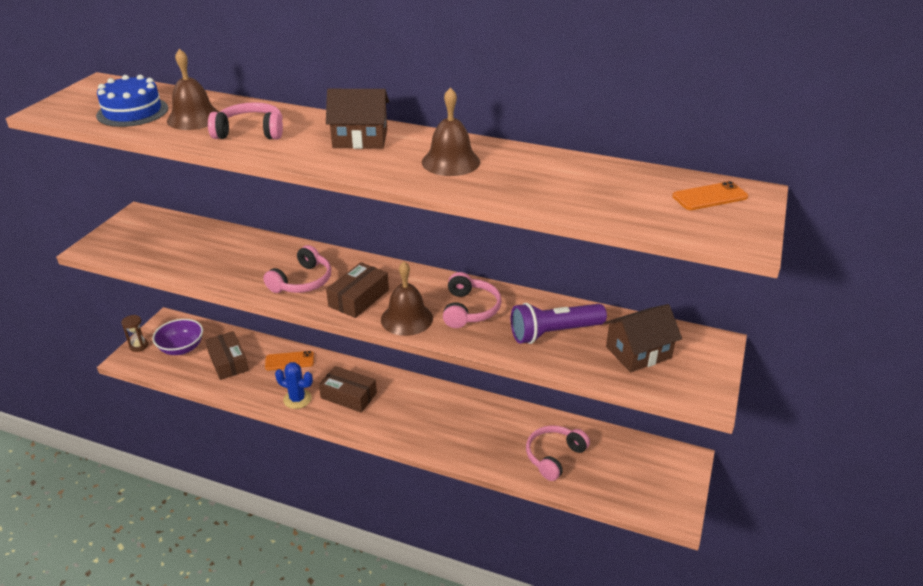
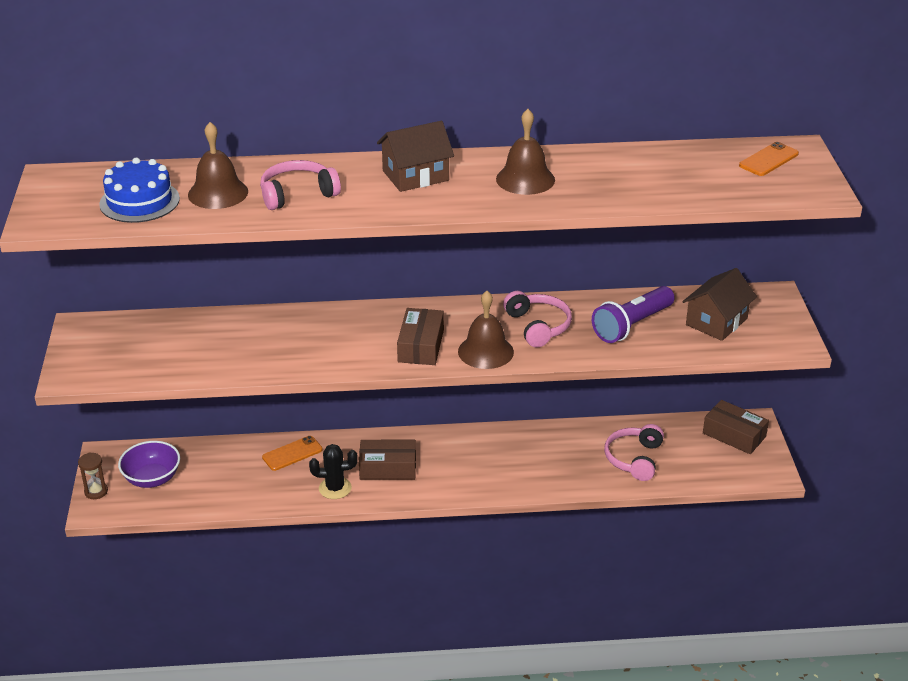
camera: 25 degrees left, 0 degrees up
(228, 362) = (222, 475): brown box -> brown box (734, 435)
(297, 399) = (335, 488): blue cactus -> black cactus
(302, 281) = (346, 346): pink headphones -> none

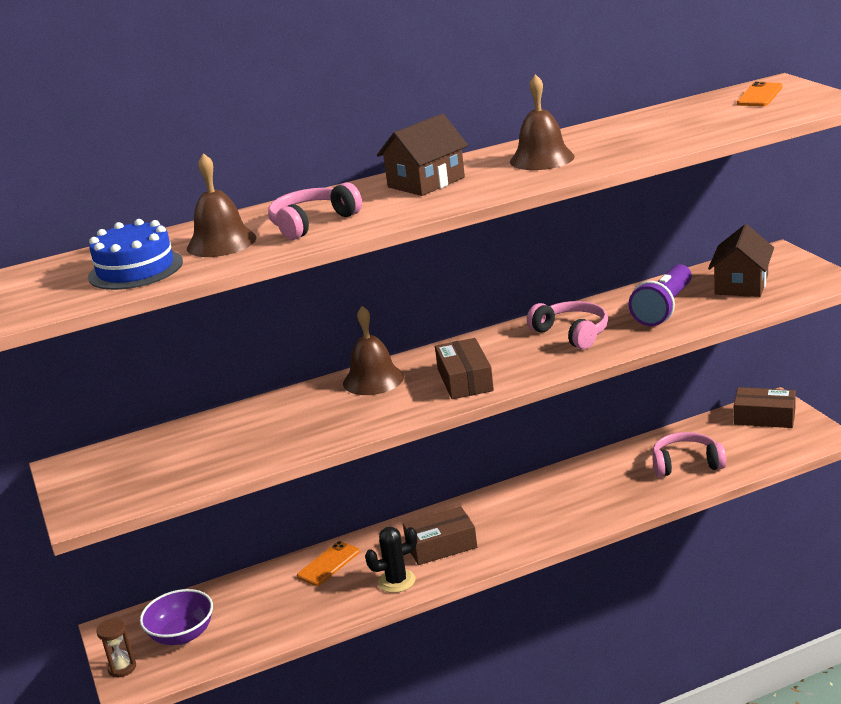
camera: 15 degrees left, 10 degrees down
(485, 351) = (536, 366): brown bell -> brown bell (373, 380)
(634, 459) = (686, 464): pink headphones -> pink headphones turned 90 degrees clockwise

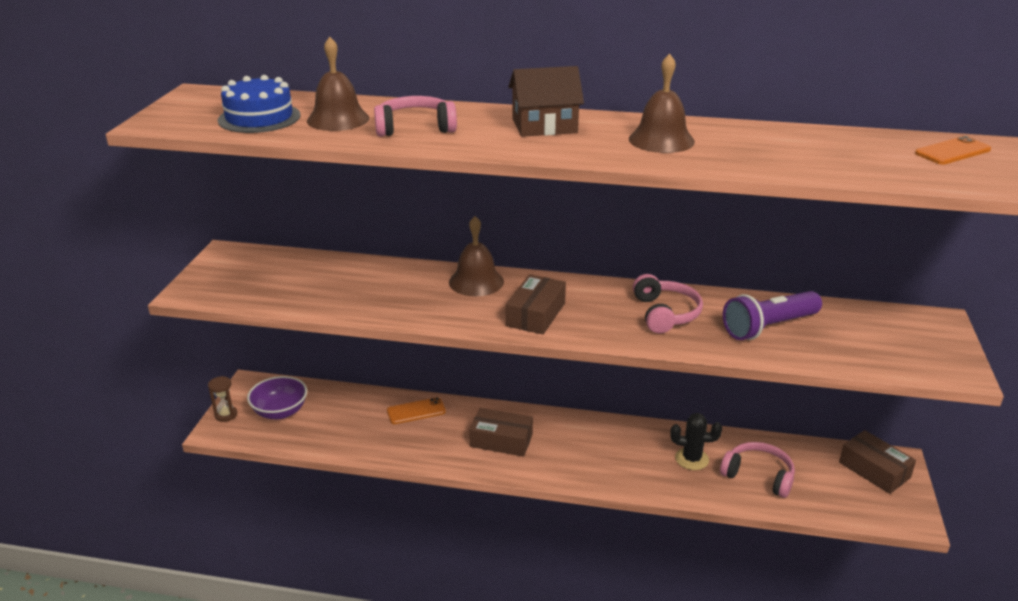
camera: 30 degrees right, 5 degrees up
(396, 581) = (443, 451): black cactus -> black cactus (692, 459)
(741, 285) = (867, 337): brown house -> none

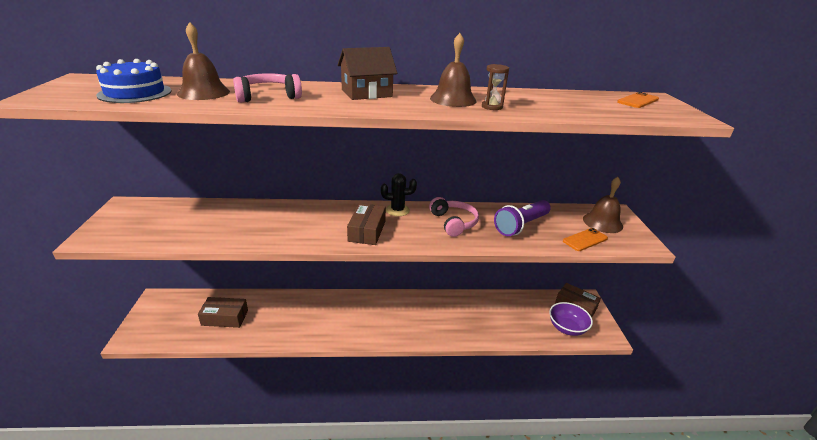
camera: 15 degrees left, 0 degrees up
(226, 415) = (137, 324): brown hourglass -> brown hourglass (492, 107)
(280, 412) = (180, 317): purple bowl -> purple bowl (567, 328)
(416, 411) = (282, 304): orange phone -> orange phone (585, 240)
(476, 282) = (320, 211): brown bell -> brown bell (602, 222)
(501, 440) = (344, 317): brown box -> brown box (225, 318)
(692, 459) = (469, 314): black cactus -> black cactus (397, 210)
(758, 476) = (512, 320): pink headphones -> none

